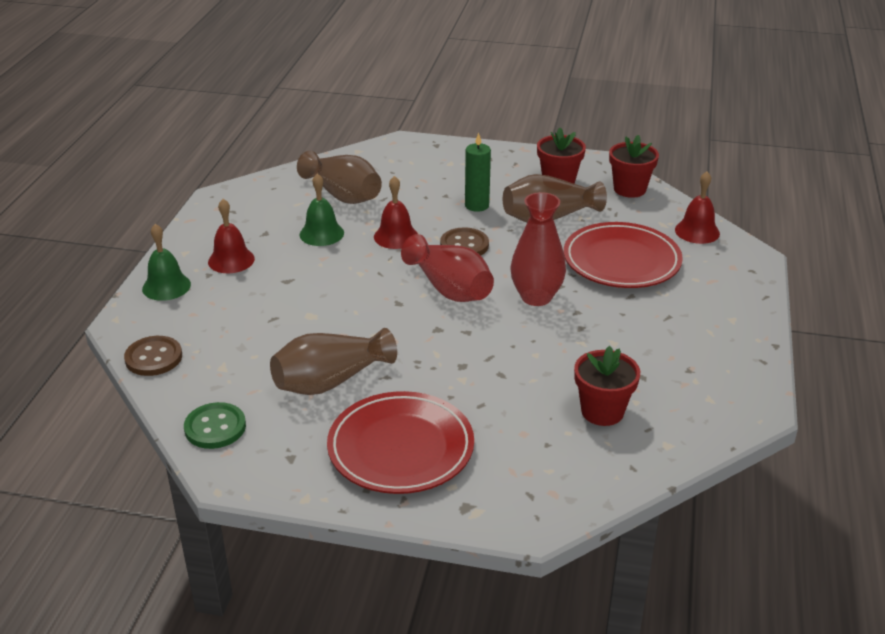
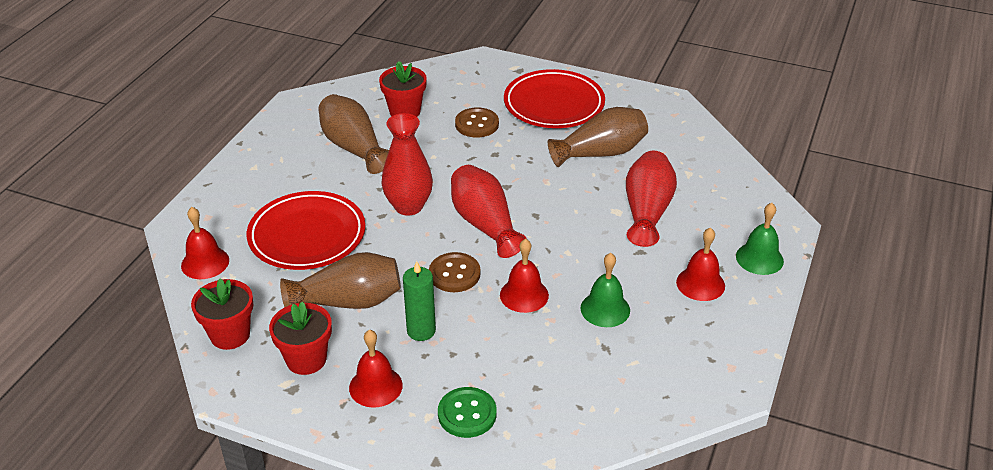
camera: 170 degrees left, 5 degrees up
(153, 358) = (748, 187): brown button -> brown button (477, 124)
(215, 427) = (685, 130): green button -> green button (467, 414)
(277, 319) = (647, 211): none -> red vase
(343, 195) = (577, 370): brown vase -> brown vase (353, 147)
(496, 173) = (375, 386): none -> red bell

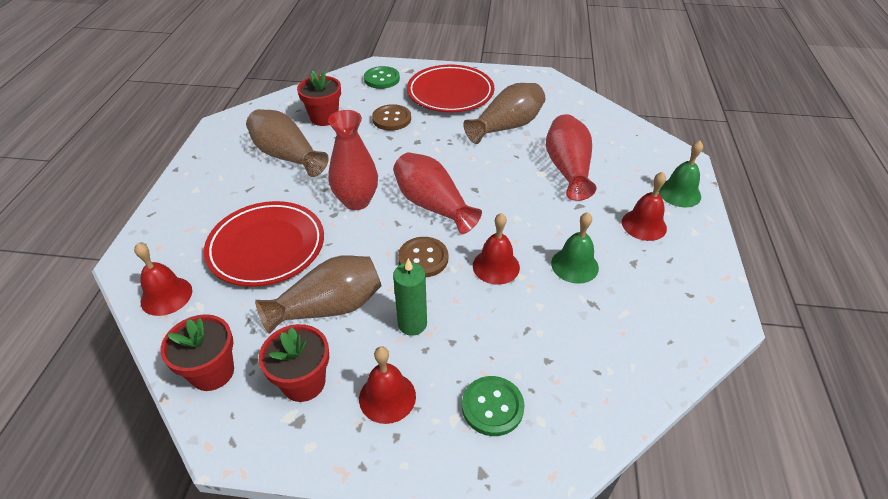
camera: 15 degrees left, 5 degrees up
(483, 75) = (382, 79): none -> green button

